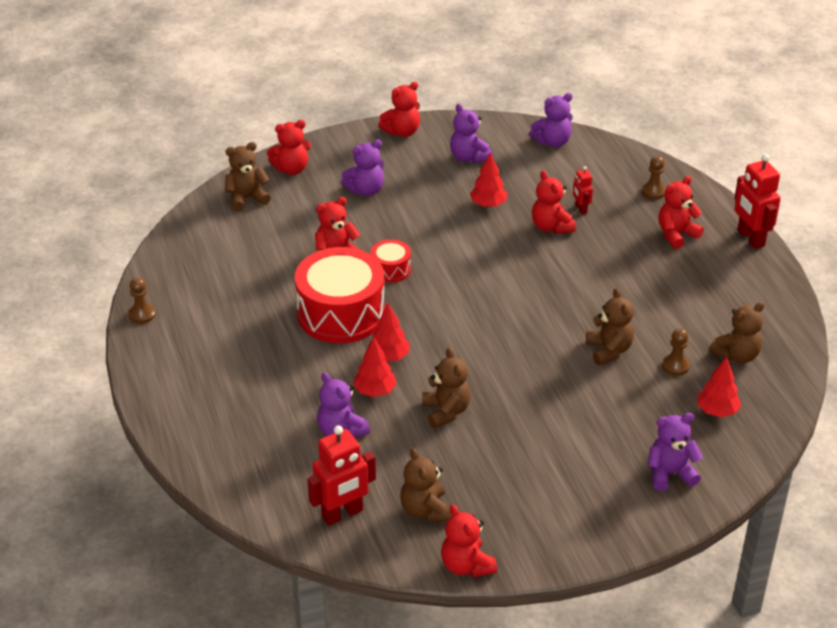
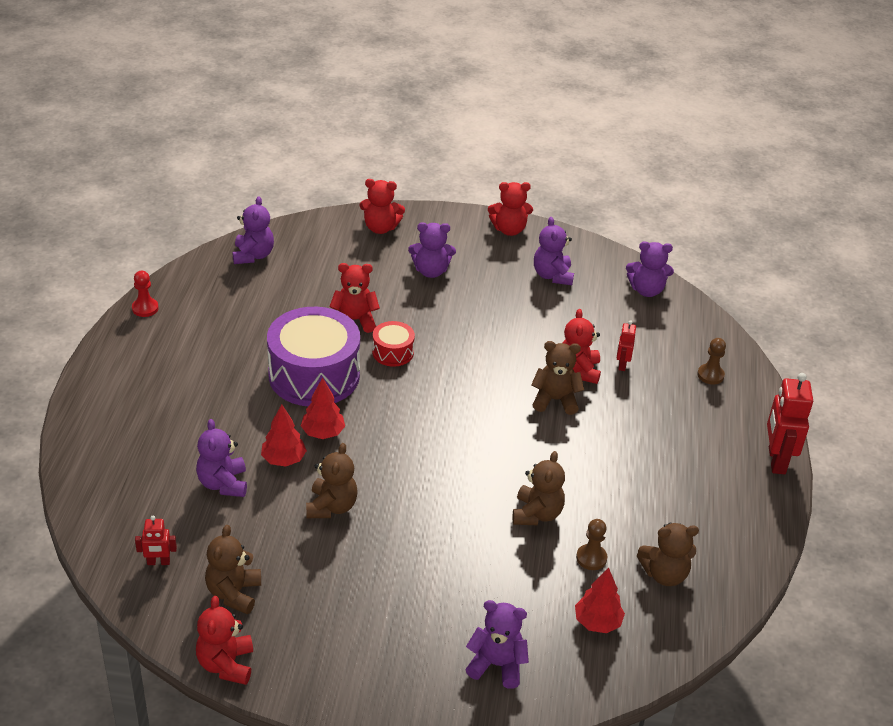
camera: 25 degrees right, 0 degrees up
(142, 314) = (145, 308): brown pawn -> red pawn
(199, 233) = (253, 255): none -> purple teddy bear
(247, 198) = (319, 240): brown teddy bear -> brown teddy bear (555, 400)
(341, 313) = (314, 375): red drum -> purple drum
(342, 514) = (158, 562): red robot -> red robot, size x0.53
(488, 204) = (534, 326): red tree -> none
(676, 234) = (700, 426): red teddy bear -> none

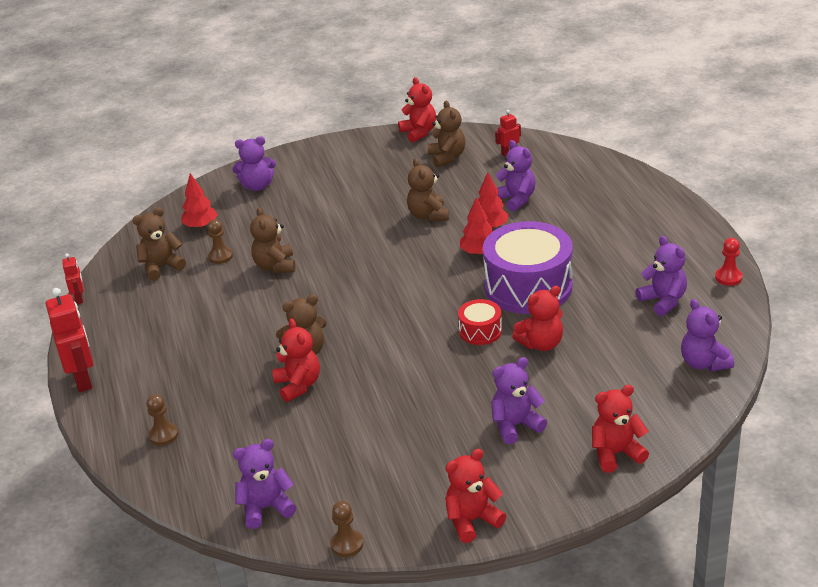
camera: 160 degrees right, 5 degrees down
(552, 275) = (382, 479): purple teddy bear -> purple teddy bear (663, 301)
(600, 248) = (347, 544): none -> brown pawn
(622, 365) = (258, 409): red robot -> red robot (79, 298)

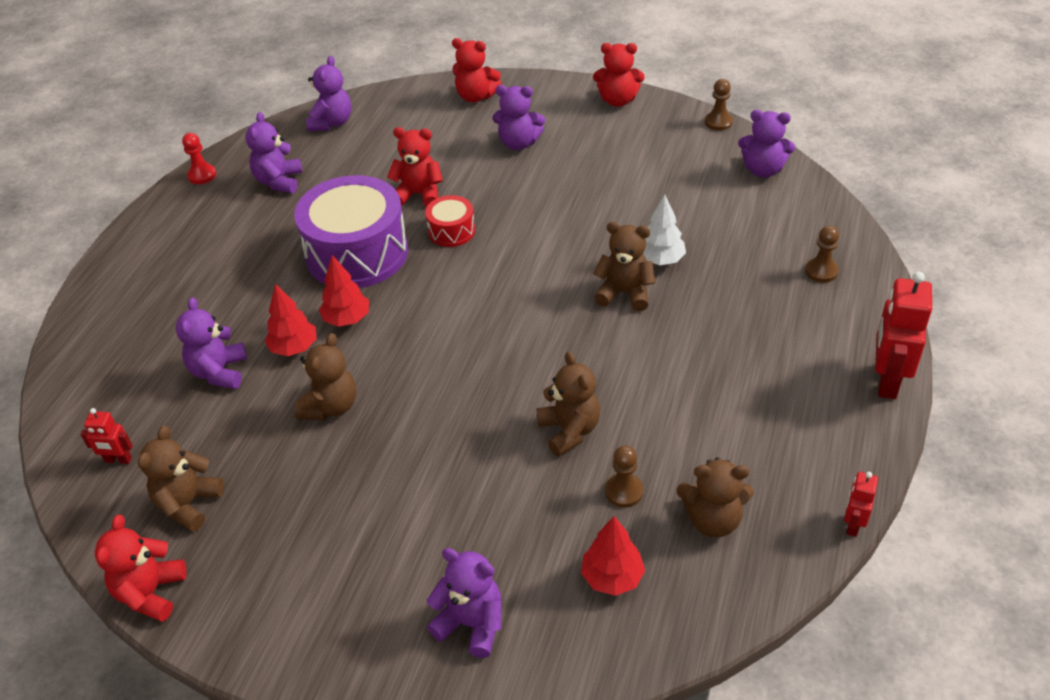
camera: 145 degrees left, 10 degrees up
(275, 266) = (569, 430): brown teddy bear -> brown teddy bear turned 45 degrees counterclockwise
(298, 385) = (660, 260): red teddy bear -> white tree

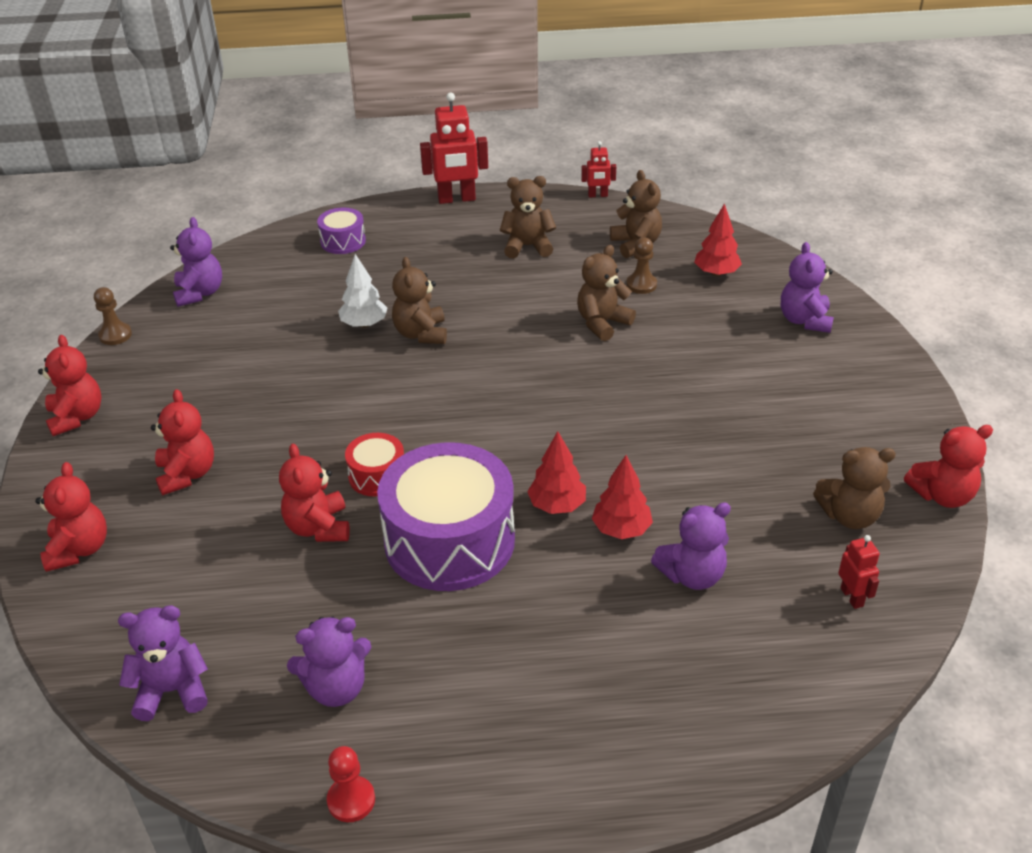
camera: 115 degrees left, 5 degrees down
(331, 406) = (675, 469): brown teddy bear -> brown teddy bear (527, 246)
(518, 143) = (187, 474): purple teddy bear -> red teddy bear
(821, 271) = (343, 241): brown pawn -> purple drum

